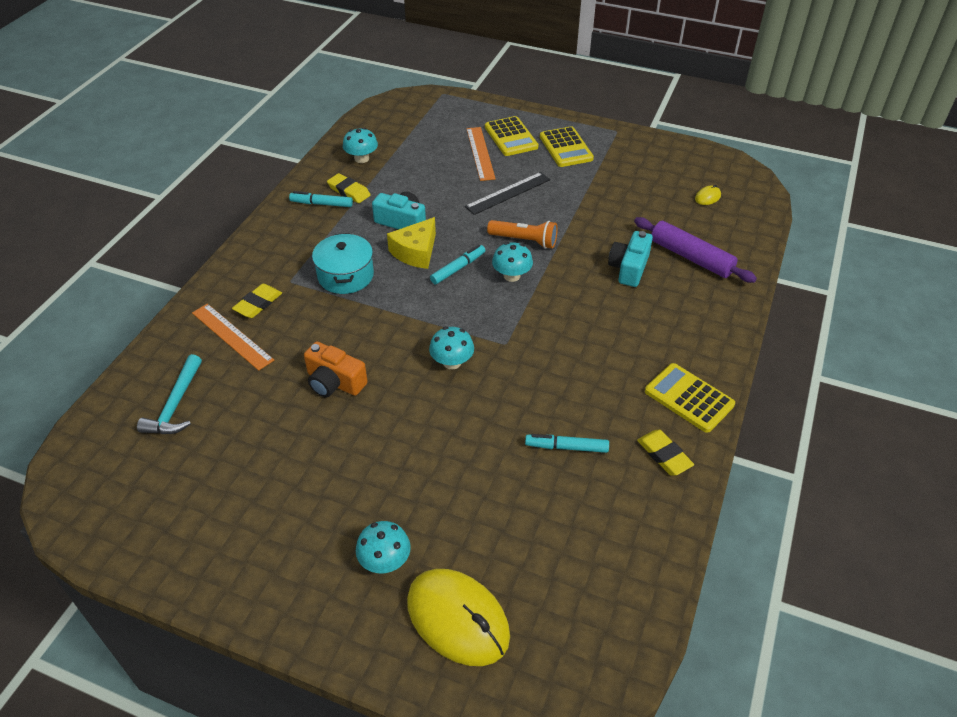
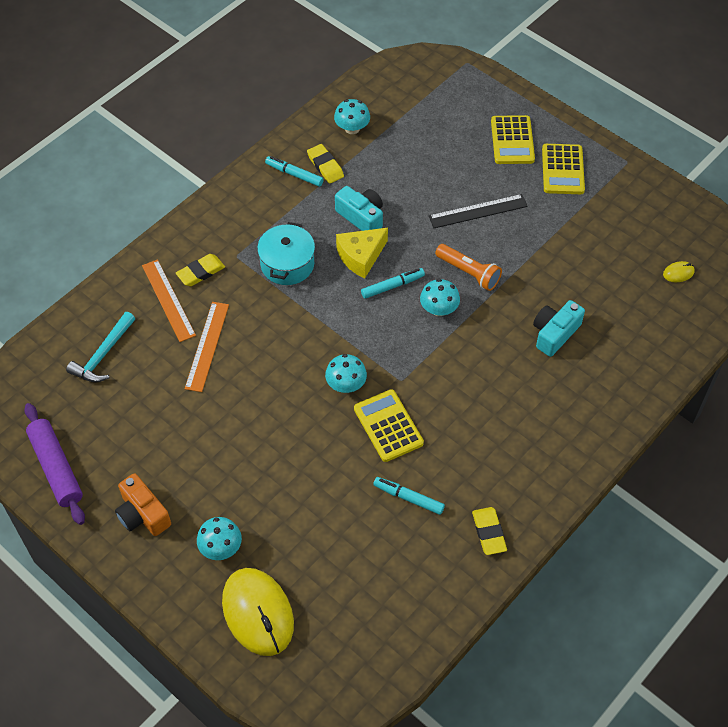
camera: 20 degrees right, 10 degrees up
(334, 382) = (238, 373): orange camera -> orange camera (142, 514)
(480, 153) = (472, 153): orange ruler -> orange ruler (207, 346)
(689, 398) = (539, 486): yellow calculator -> yellow calculator (388, 426)
(691, 257) = (622, 339): purple rolling pin -> purple rolling pin (56, 468)

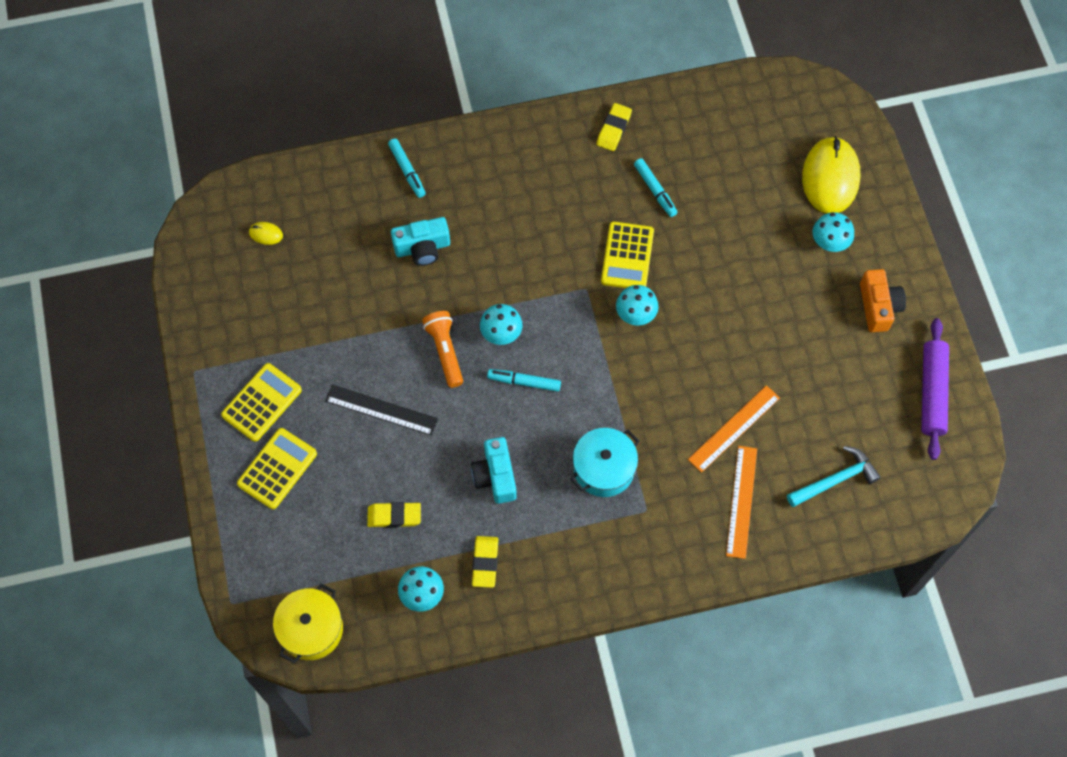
camera: 145 degrees left, 10 degrees up
(201, 272) = (692, 513): yellow eraser -> yellow eraser (394, 516)
(294, 174) = (524, 572): turquoise marker -> turquoise marker (407, 171)
(361, 256) = (529, 432): yellow cheese -> none
(405, 76) = (311, 629): none -> yellow pot

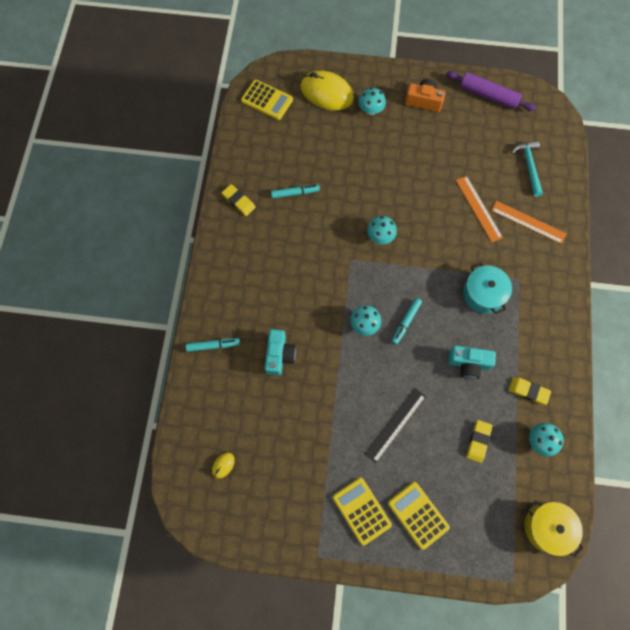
camera: 70 degrees left, 5 degrees up
(445, 351) = (365, 366): orange flashlight -> none
(627, 256) = (337, 226): yellow calculator -> yellow calculator (267, 100)

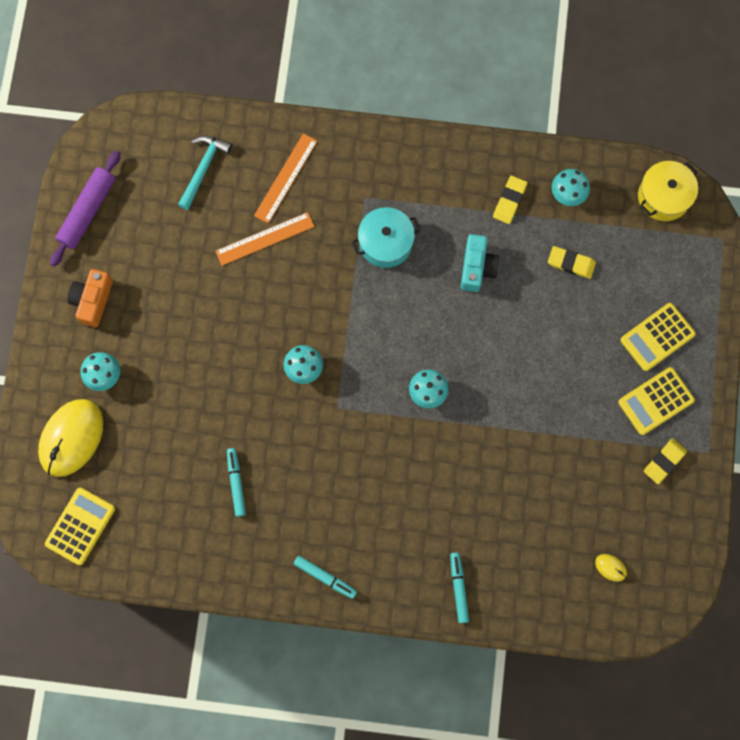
camera: 90 degrees left, 5 degrees up
(239, 201) = (247, 562): yellow eraser -> yellow eraser (664, 461)
(279, 355) = (470, 501): turquoise camera -> none
(395, 424) = (554, 358): black ruler -> none
(406, 322) = (424, 340): turquoise marker -> turquoise marker (325, 577)
(529, 166) = (203, 169): turquoise hammer -> turquoise hammer turned 120 degrees clockwise

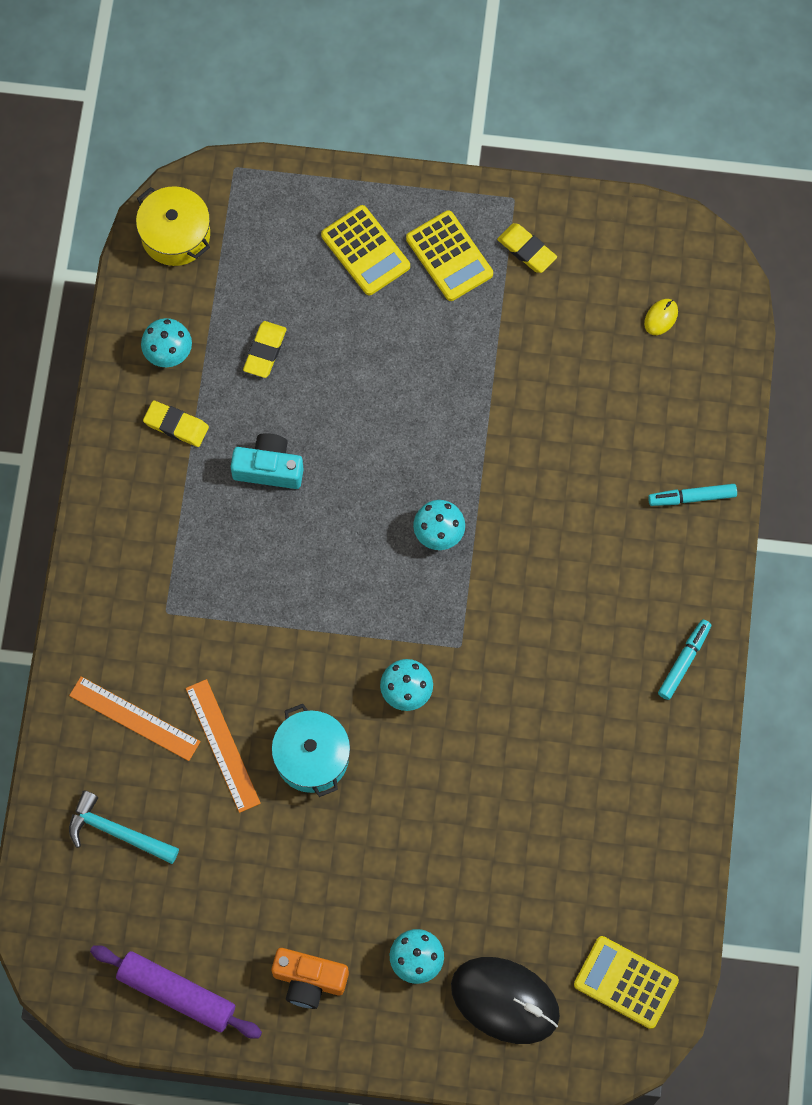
camera: 90 degrees left, 5 degrees down
(71, 438) = (505, 1001): yellow mouse -> black mouse
(236, 483) = (563, 777): turquoise marker -> none
(385, 243) = (232, 585): turquoise pot -> turquoise pot (312, 757)

